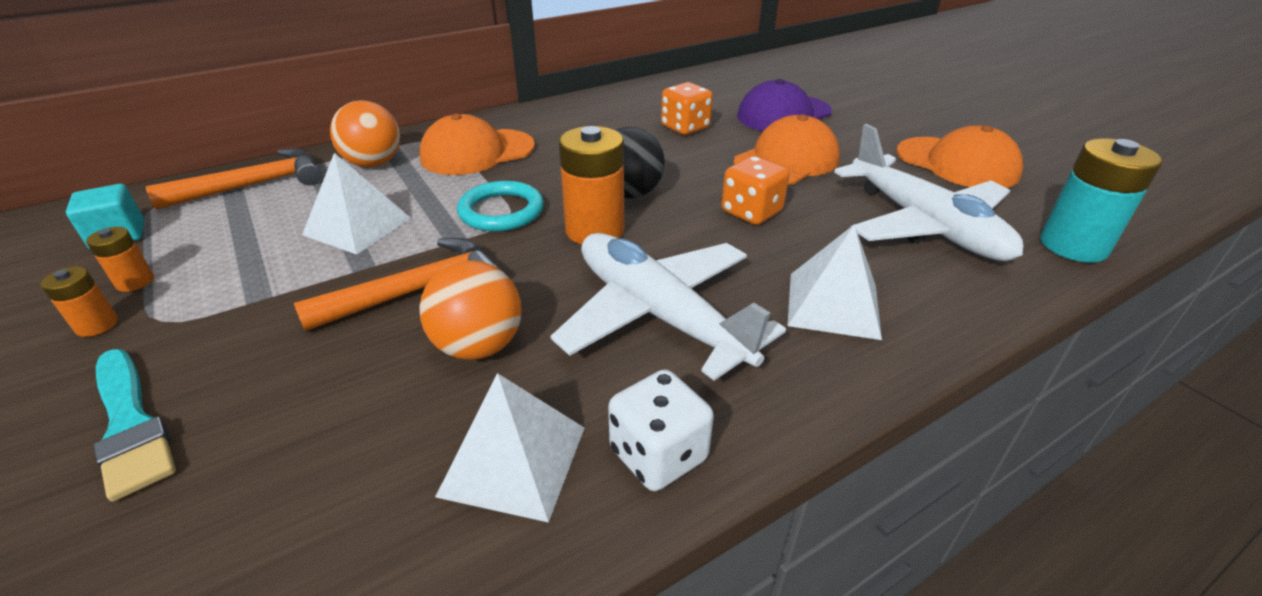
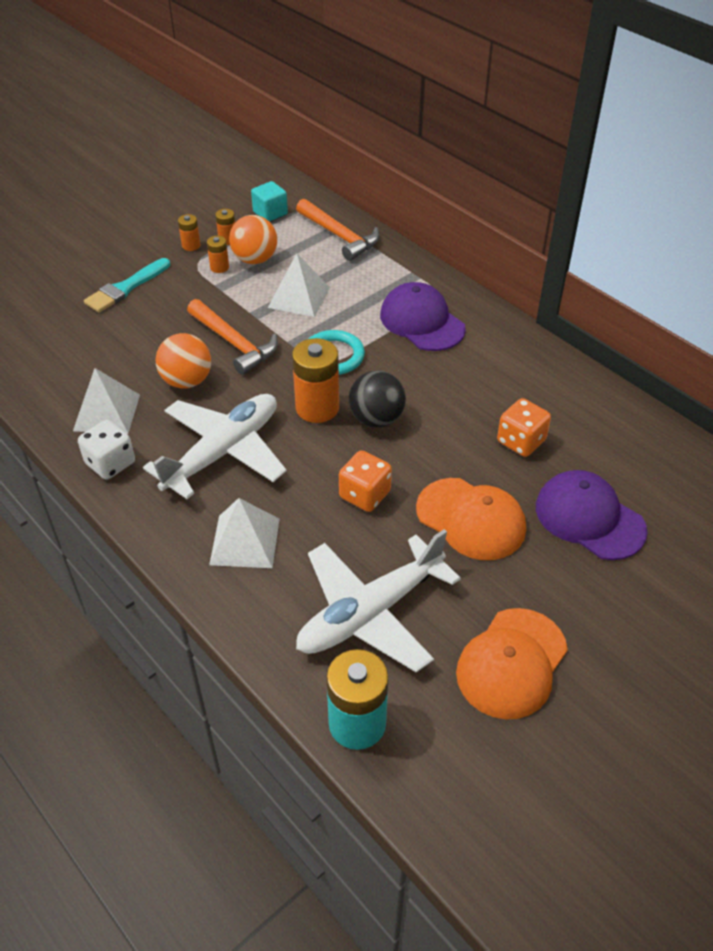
camera: 80 degrees right, 10 degrees up
(203, 295) = (219, 267): none -> orange battery
(374, 163) = (386, 276): orange ball -> orange ball (255, 259)
(477, 152) = (422, 321): orange cap -> purple cap

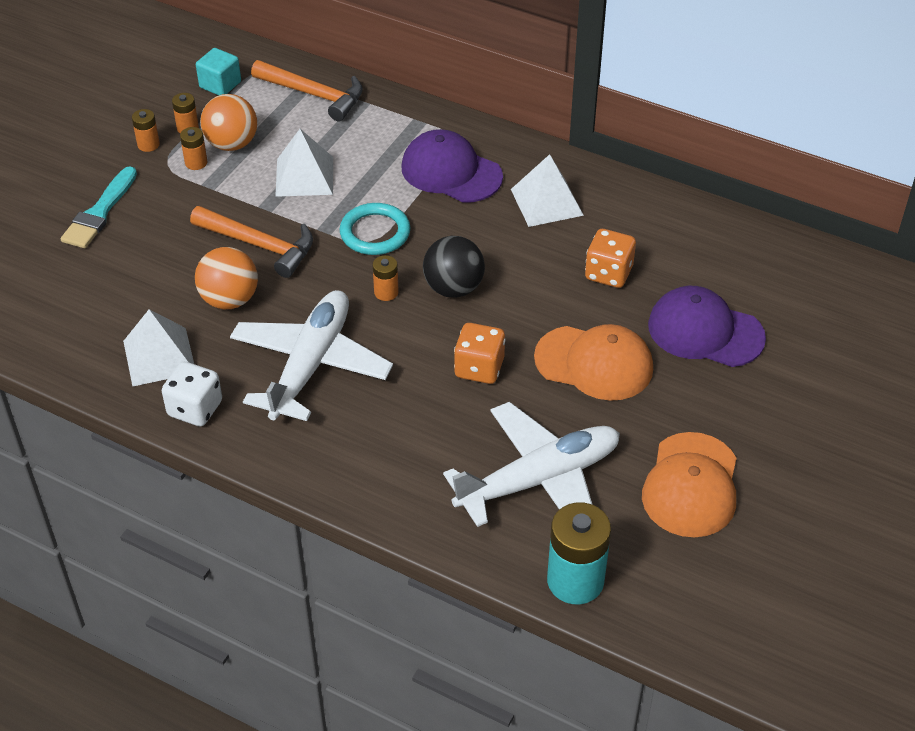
camera: 20 degrees left, 0 degrees up
(245, 541) = (381, 447): white pyramid -> white pyramid (546, 202)
(317, 408) = (386, 292): orange battery -> orange battery, size x0.50
(370, 613) = (539, 479): white plane -> white plane turned 150 degrees counterclockwise

